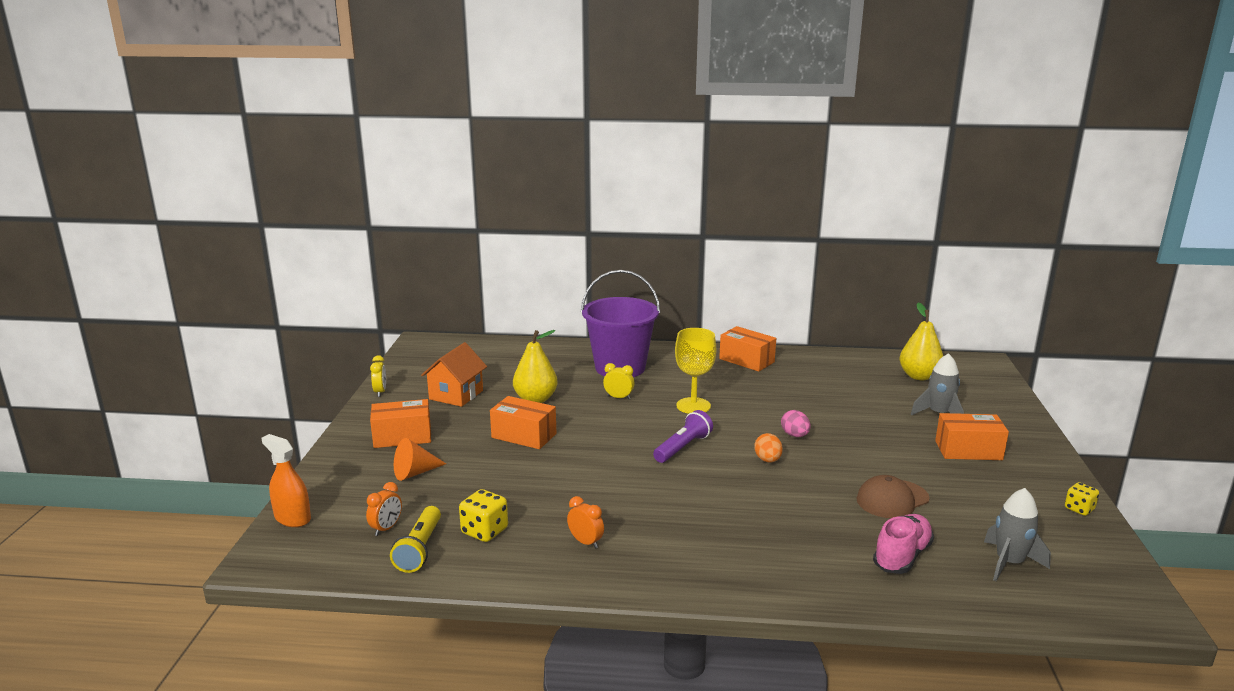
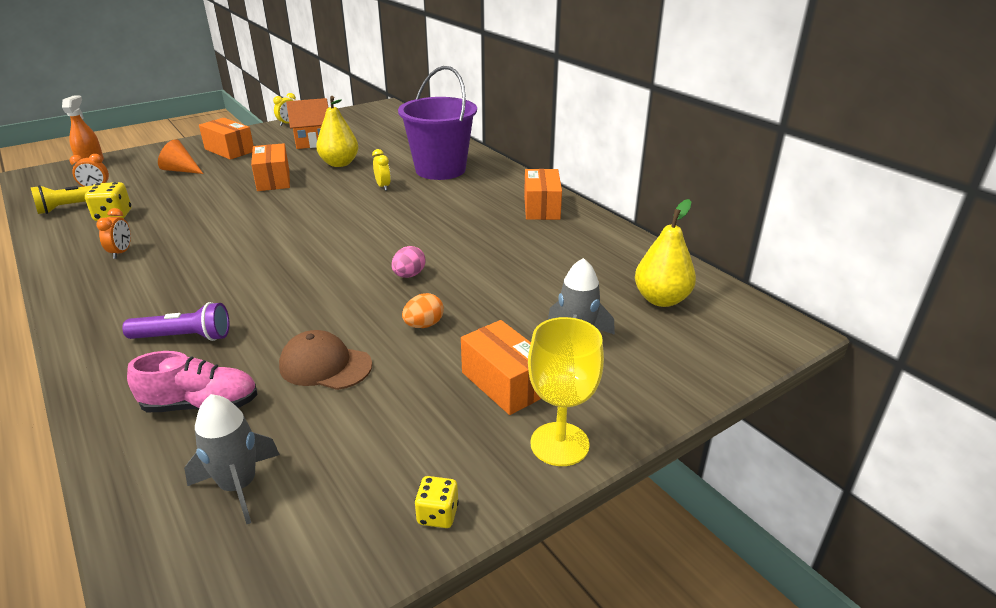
camera: 50 degrees right, 10 degrees up
(683, 447) = (321, 236): purple flashlight -> purple flashlight (184, 337)
(693, 406) = (408, 216): yellow goblet -> yellow goblet (559, 444)
(767, 460) = (340, 278): orange egg -> orange egg (424, 325)

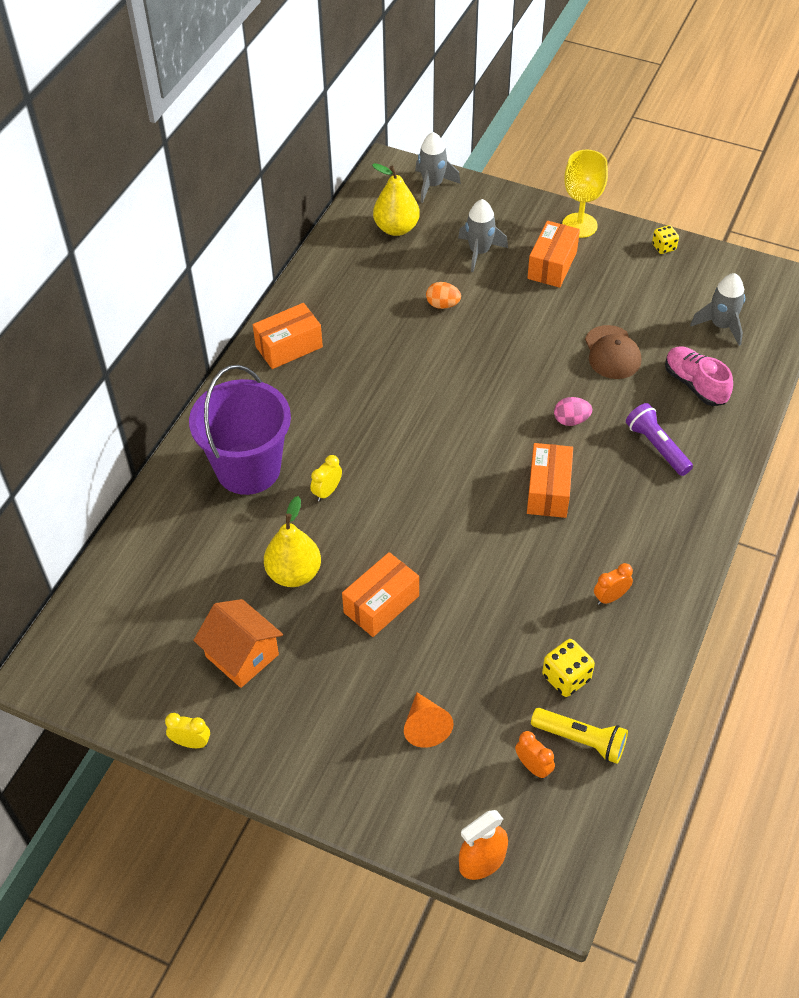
camera: 120 degrees left, 20 degrees up
(229, 150) = (332, 730): orange box -> orange box (548, 491)
(409, 275) = (476, 373): pink egg -> pink egg (571, 420)
(424, 325) = (530, 330): orange egg -> orange egg (443, 305)
(730, 349) = (432, 185): none -> grey rocket

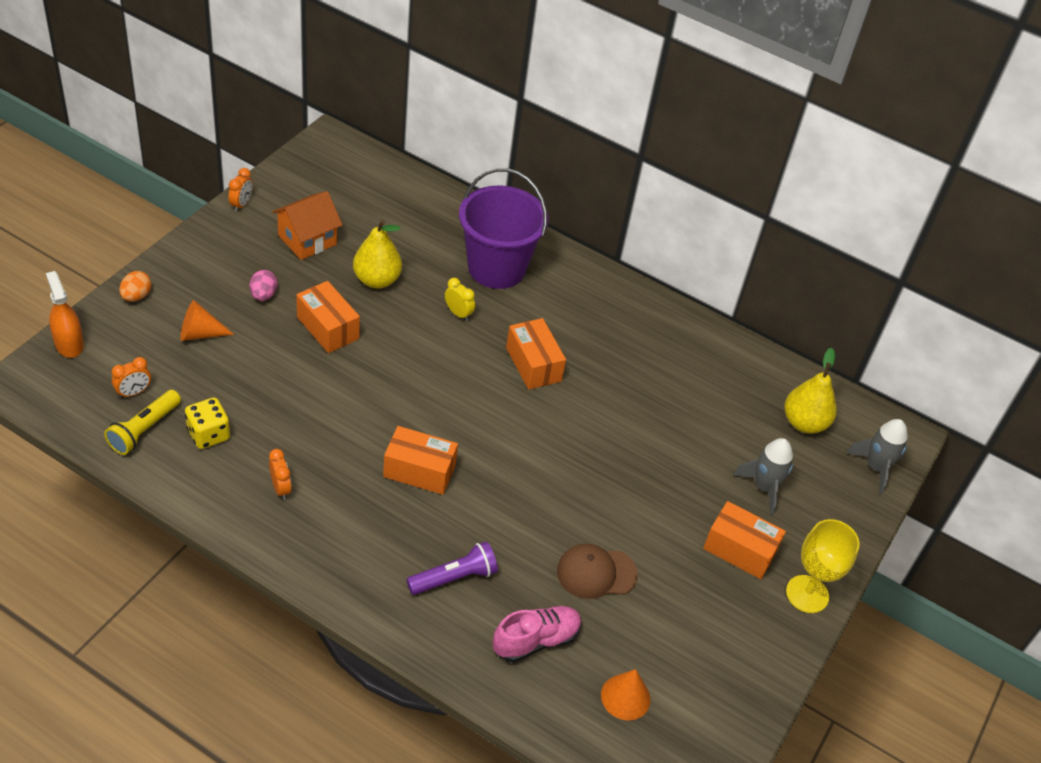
camera: 90 degrees right, 5 degrees down
(191, 742) = (241, 204): yellow clock -> orange clock
(289, 347) = (639, 314): orange box -> orange box (533, 364)
(443, 305) = (684, 439): orange egg -> orange egg (136, 296)
(571, 420) = (506, 511): pink egg -> pink egg (263, 295)
(663, 247) = (766, 674): yellow dice -> none
(721, 325) = (625, 697): grey rocket -> orange cone

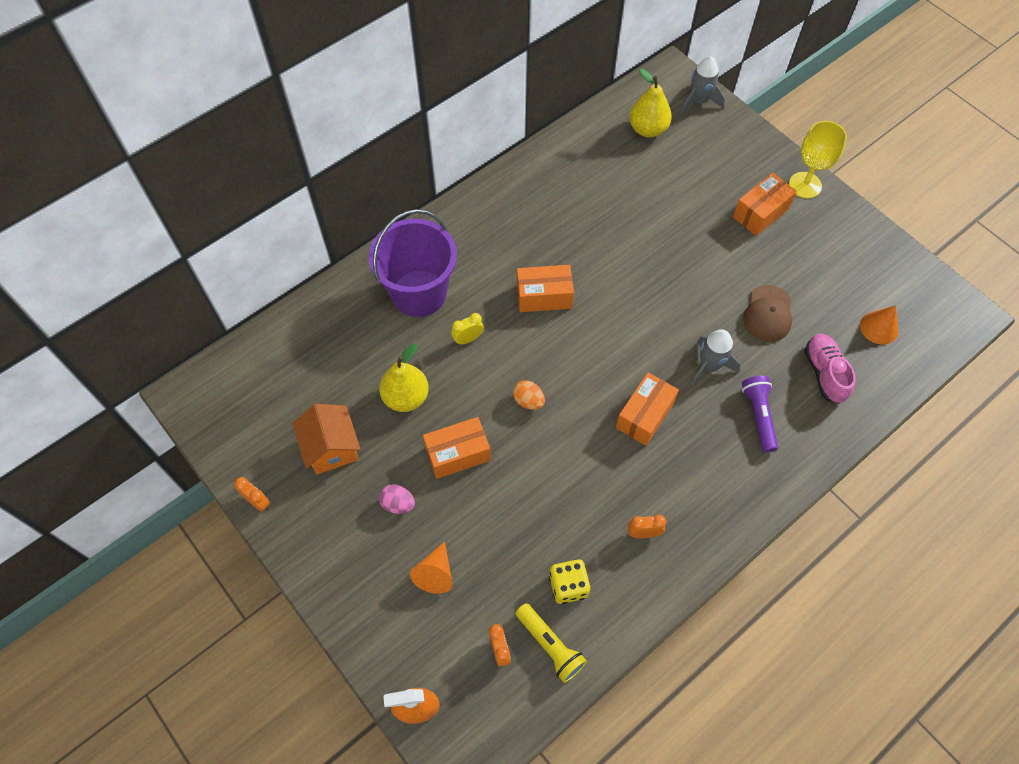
camera: 65 degrees left, 15 degrees up
(136, 296) = (365, 629): orange egg -> orange egg (528, 401)
(764, 487) = (705, 177): grey rocket -> grey rocket (709, 366)

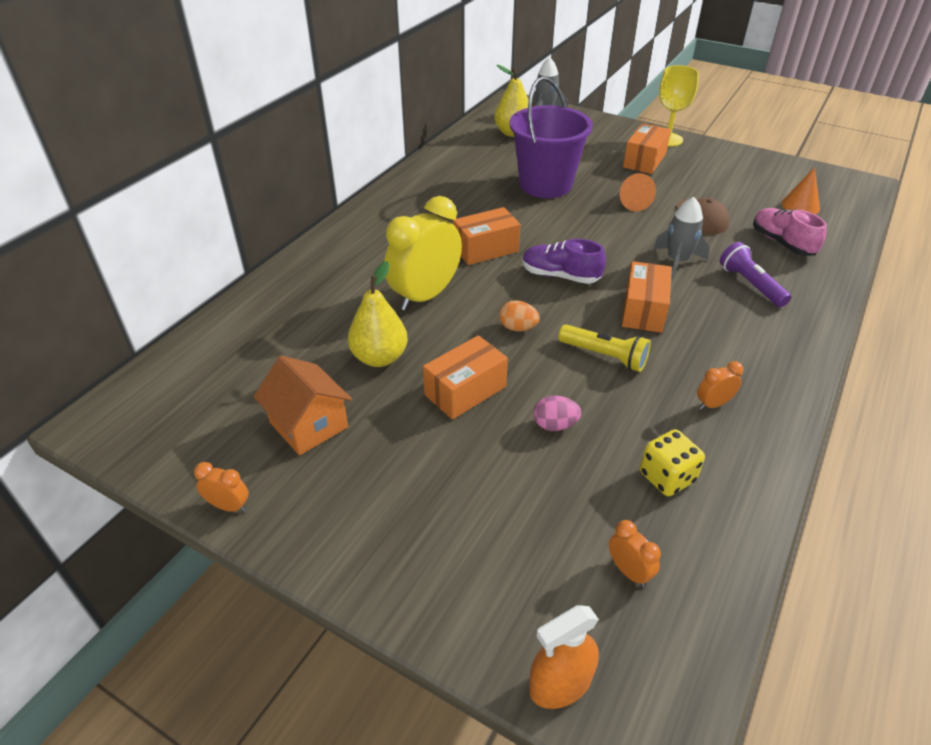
camera: 20 degrees left, 20 degrees down
(398, 504) = (417, 456): pink egg -> pink egg (555, 425)
(419, 293) = (354, 274): purple bucket -> purple bucket (545, 184)
(435, 573) = (500, 513): orange cone -> orange cone (632, 202)
(468, 339) = (425, 296): yellow clock -> yellow clock, size x2.28
(550, 645) = (687, 546): yellow flashlight -> yellow flashlight (604, 356)
(594, 351) = (560, 276): none -> purple shoe

